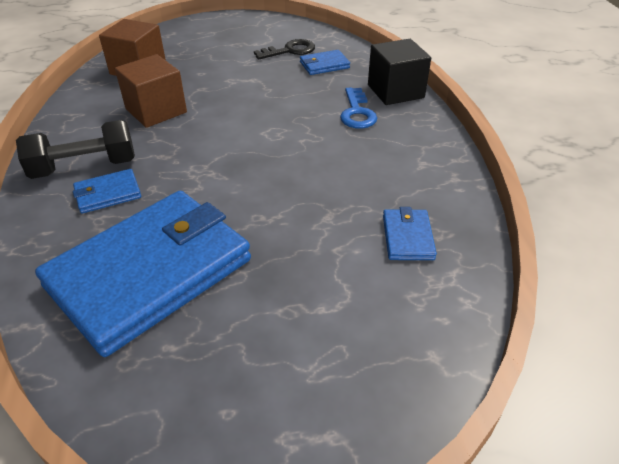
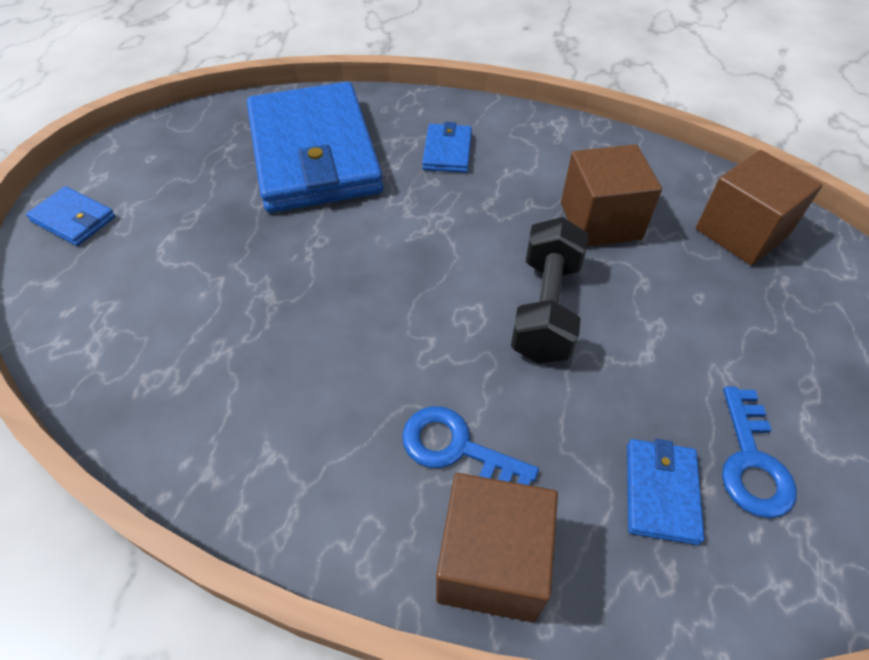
camera: 120 degrees right, 10 degrees up
(84, 167) = (506, 145): black dumbbell -> black dumbbell (545, 308)
(289, 51) = (751, 461): black key -> blue key
(395, 91) = (491, 562): black cube -> brown cube
(408, 237) = (173, 347): blue wallet -> blue wallet (74, 219)

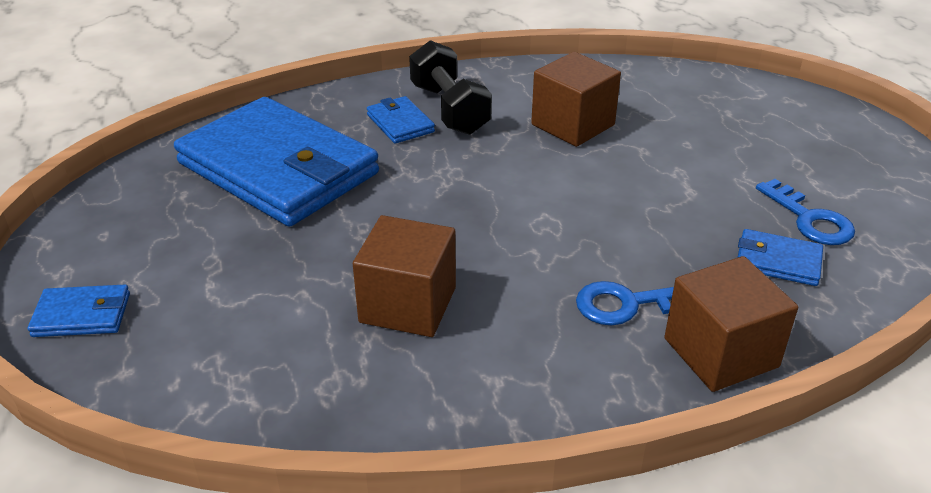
camera: 35 degrees left, 15 degrees down
(545, 308) = (594, 194): black dumbbell -> black dumbbell (449, 109)
(661, 492) = (777, 261): blue wallet -> blue wallet turned 45 degrees counterclockwise
(741, 232) = (674, 95): brown cube -> brown cube (408, 305)

